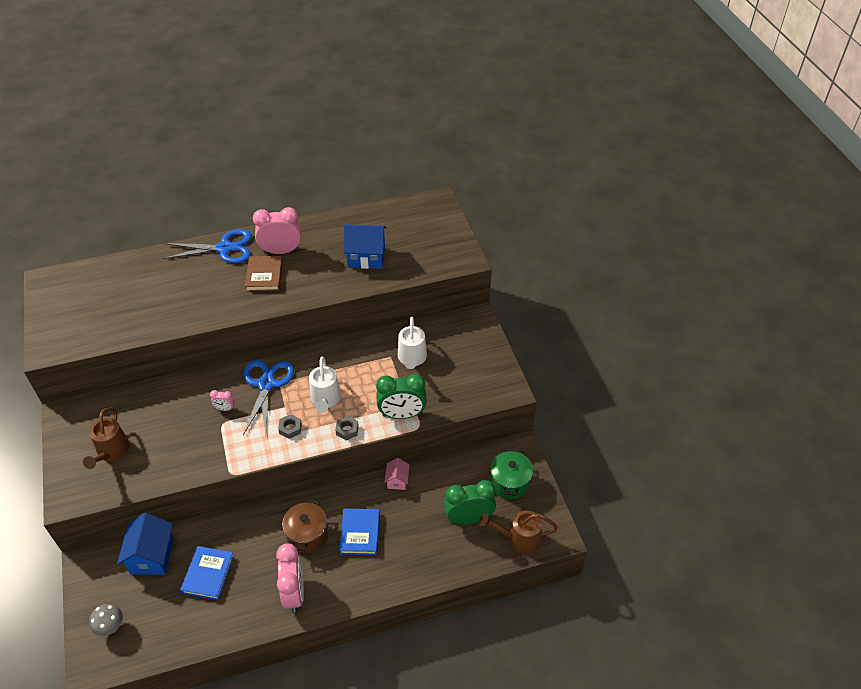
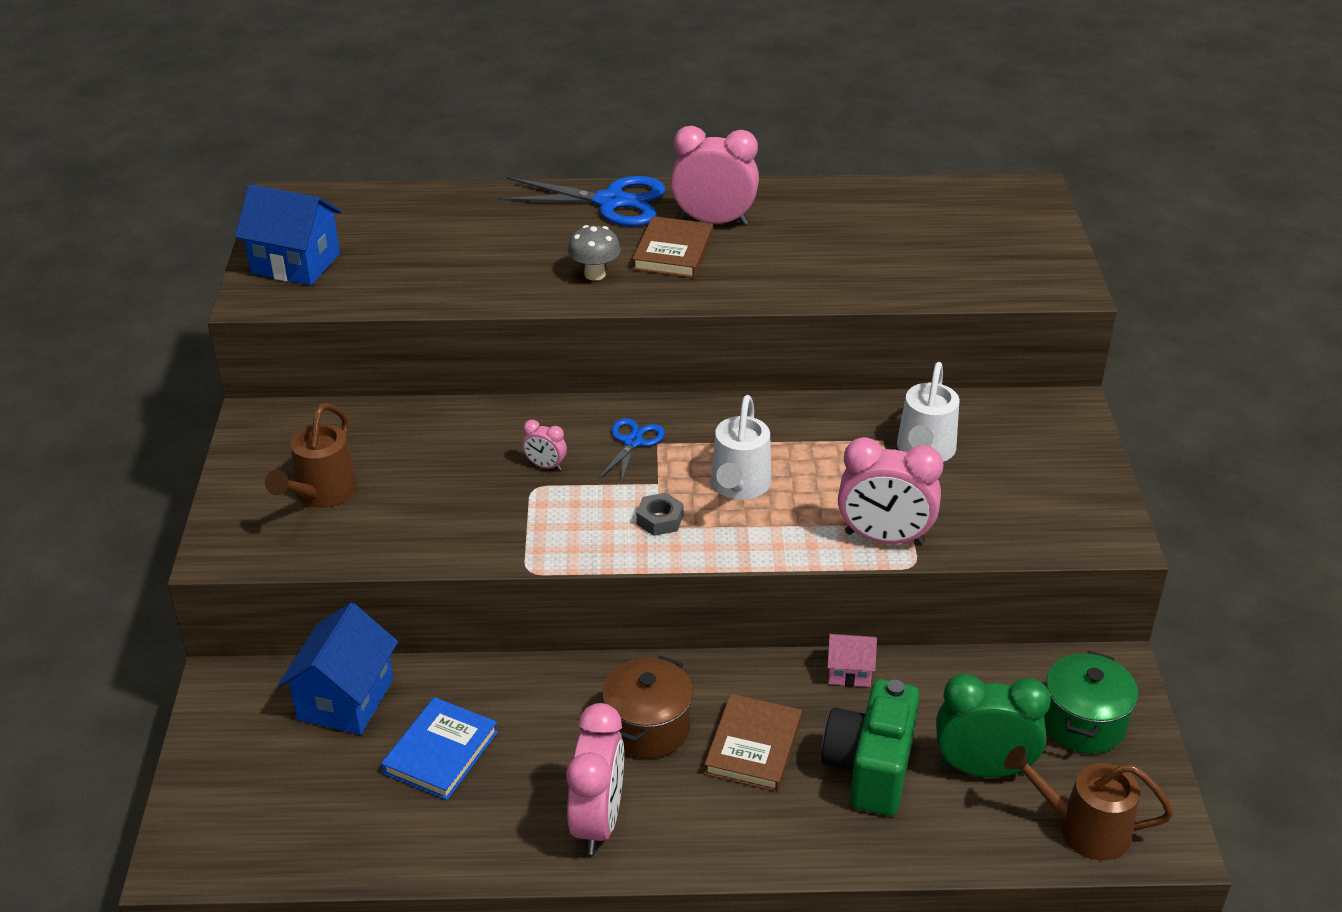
camera: 15 degrees right, 10 degrees down
(111, 627) = (236, 801): grey mushroom -> grey mushroom (595, 274)
(266, 384) = (632, 442): blue scissors -> blue scissors, size x0.55
(347, 430) = (769, 543): grey nut -> none
(360, 533) = (753, 747): blue book -> brown book
(366, 257) = (872, 254): blue house -> blue house (296, 264)
(397, 480) = (849, 672): pink house -> pink house turned 75 degrees clockwise
(402, 414) = (884, 538): green clock -> pink clock
(417, 531) = (870, 768): none -> green camera

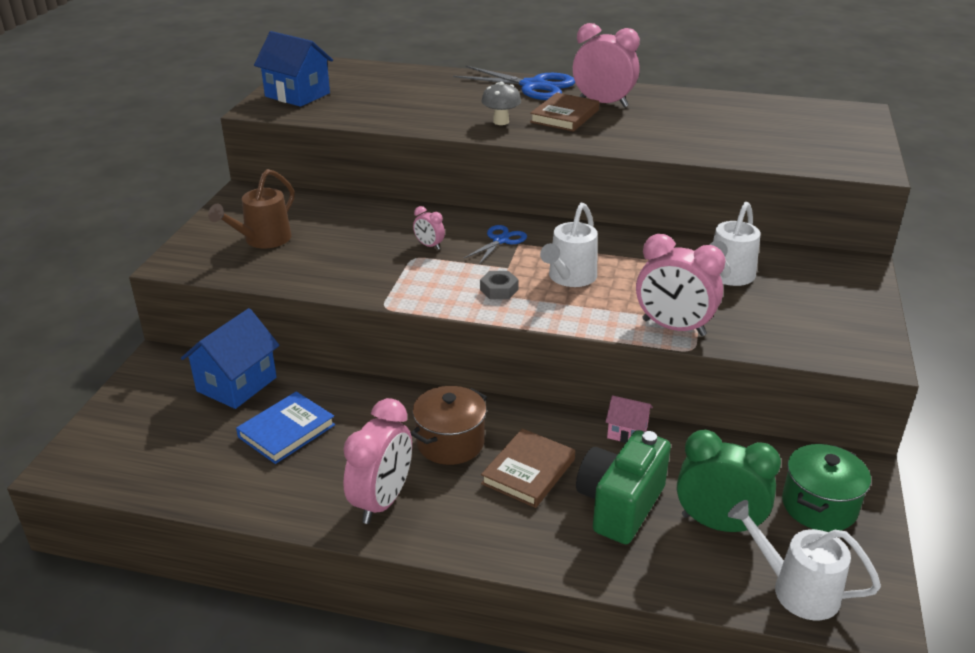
camera: 15 degrees right, 5 degrees down
(1082, 828) = (795, 589): brown watering can -> white watering can

